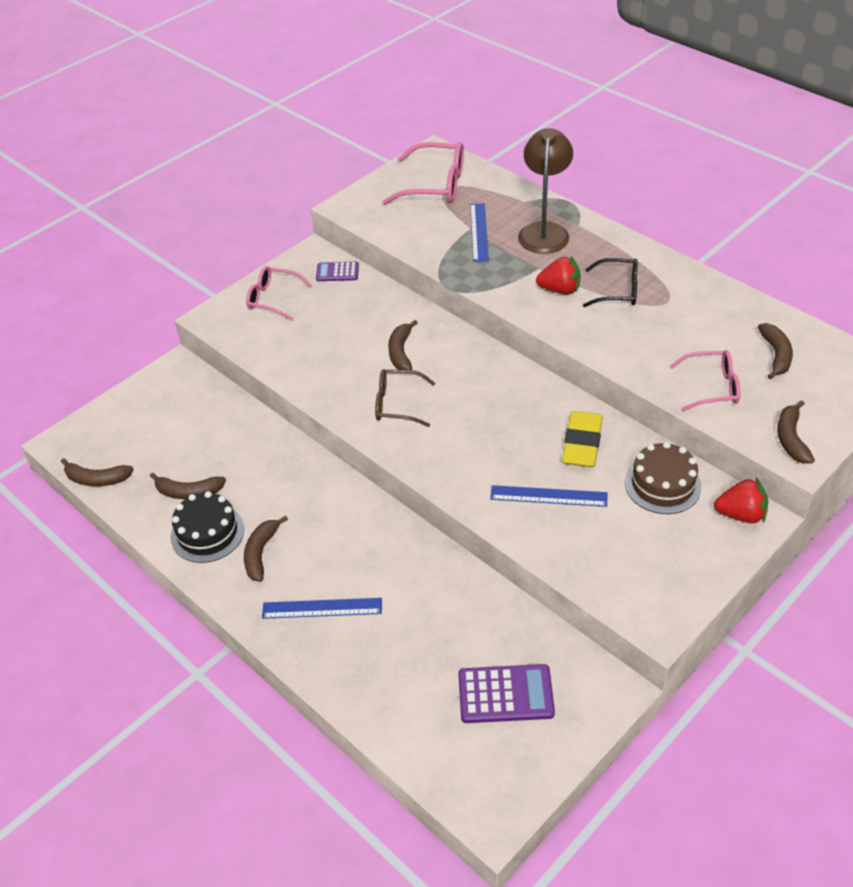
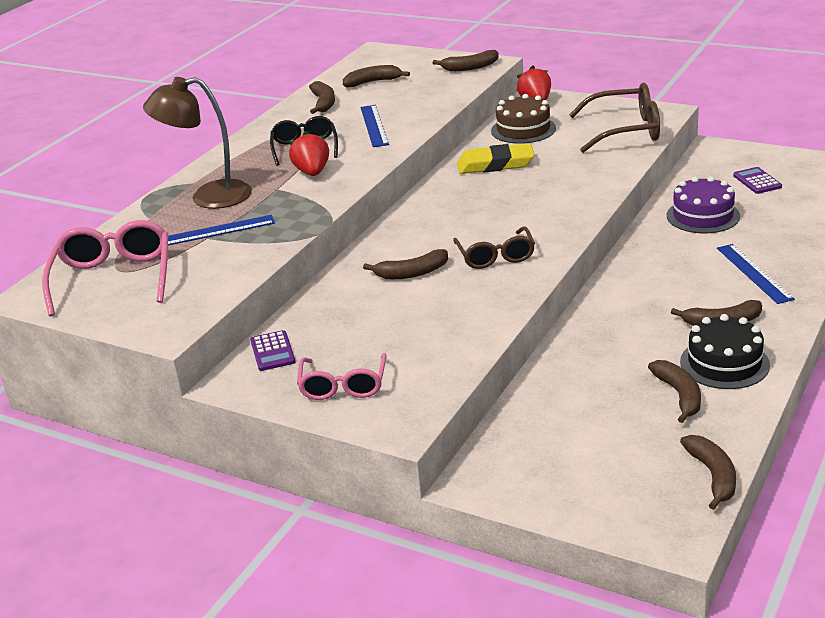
camera: 105 degrees left, 15 degrees down
(451, 613) = (703, 216): none -> purple cake
(505, 694) = (757, 181): purple calculator -> purple calculator, size x0.61
(548, 496) = (568, 166): blue ruler -> blue ruler (374, 125)
(619, 571) = (626, 130): none -> brown glasses
(712, 387) = (425, 96): pink glasses -> none
(728, 313) = (323, 103): none -> brown banana

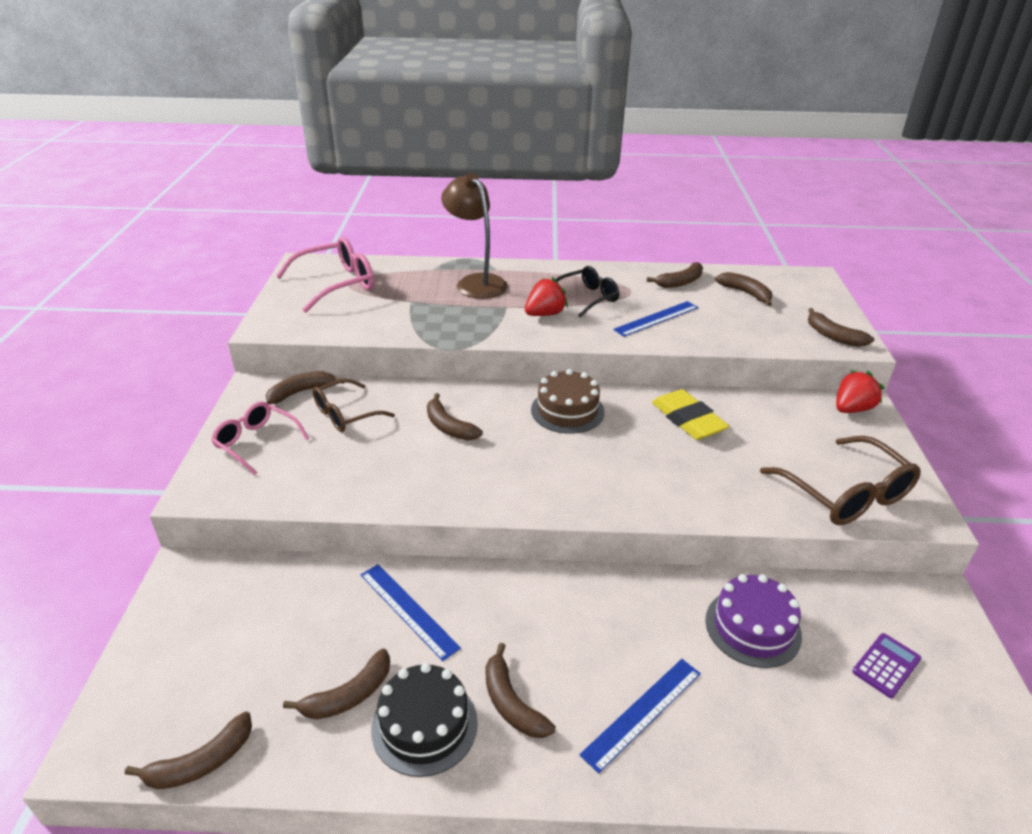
camera: 60 degrees right, 5 degrees up
(215, 231) = (422, 301): blue ruler -> blue ruler (408, 610)
(272, 351) = (301, 392): purple calculator -> brown banana
(343, 386) = (256, 442): pink glasses -> pink glasses turned 60 degrees clockwise
(496, 257) = (501, 470): brown glasses -> brown glasses (345, 414)
(523, 129) = (780, 417): brown cake -> brown cake (567, 410)

